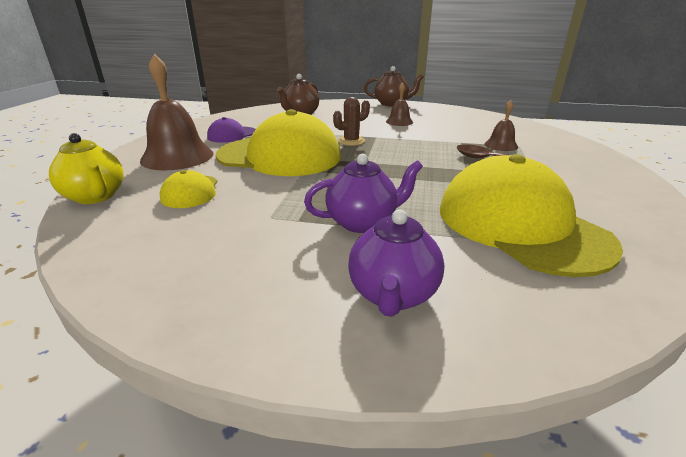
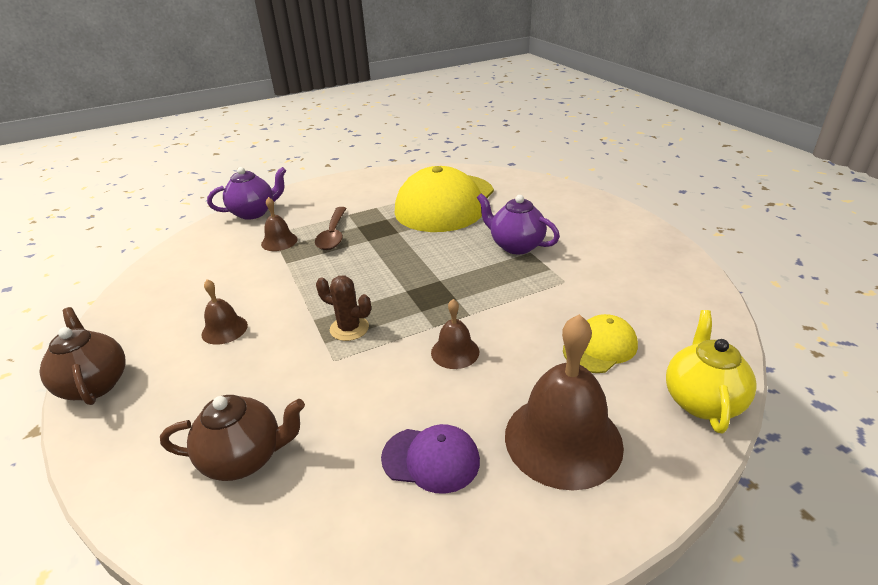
camera: 125 degrees left, 5 degrees up
(279, 156) = (455, 352): yellow cap -> brown bell
(393, 295) = (565, 213): purple teapot -> purple teapot (254, 212)

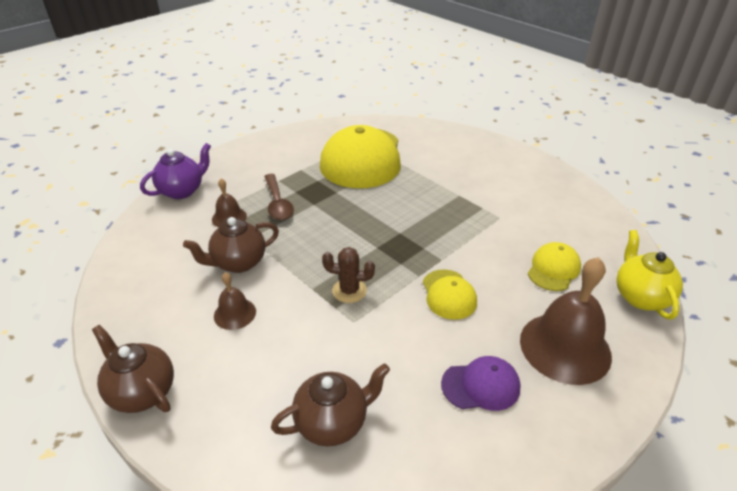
camera: 20 degrees left, 5 degrees up
(260, 283) = (238, 263): none -> brown teapot
(455, 352) = (449, 294): brown bell -> yellow cap
(516, 246) = (444, 191): purple teapot -> none

